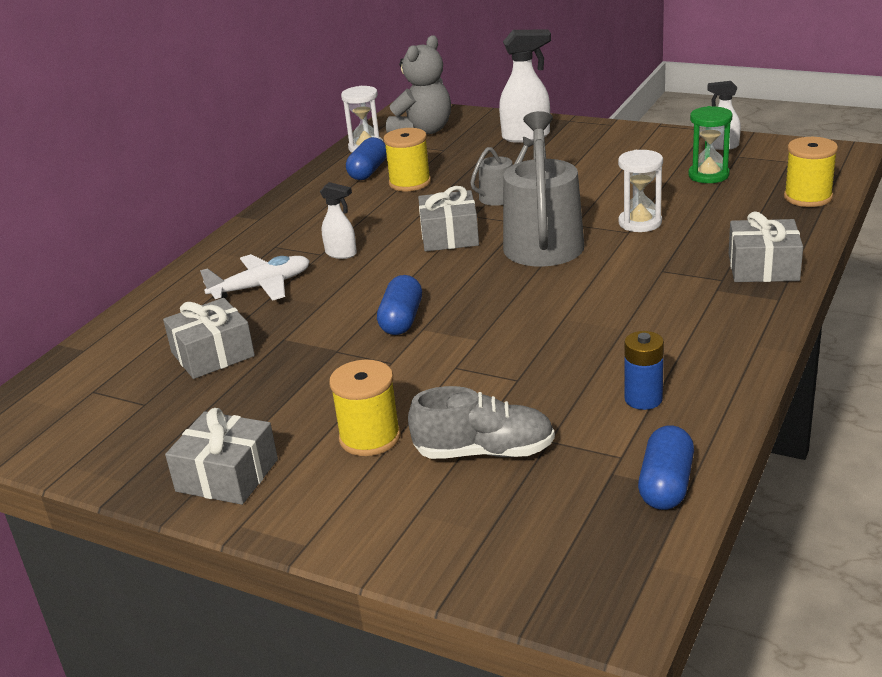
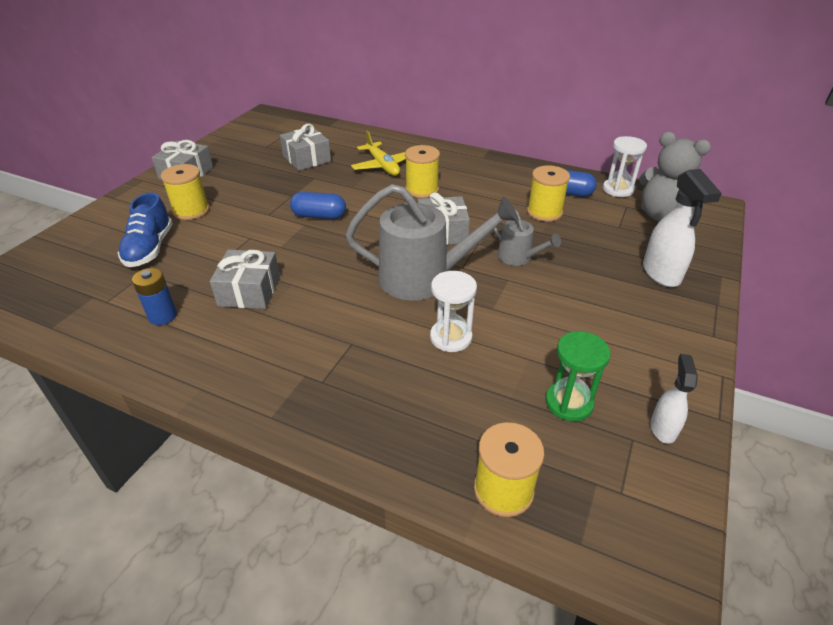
camera: 85 degrees right, 10 degrees up
(262, 286) = (383, 166): white plane -> yellow plane
(341, 254) = (422, 190): white spray bottle -> yellow spool
(484, 452) = (150, 248): grey shoe -> blue shoe
(666, 485) = (63, 318): blue capsule -> none
(763, 267) = (336, 415): grey gift -> grey gift (249, 291)

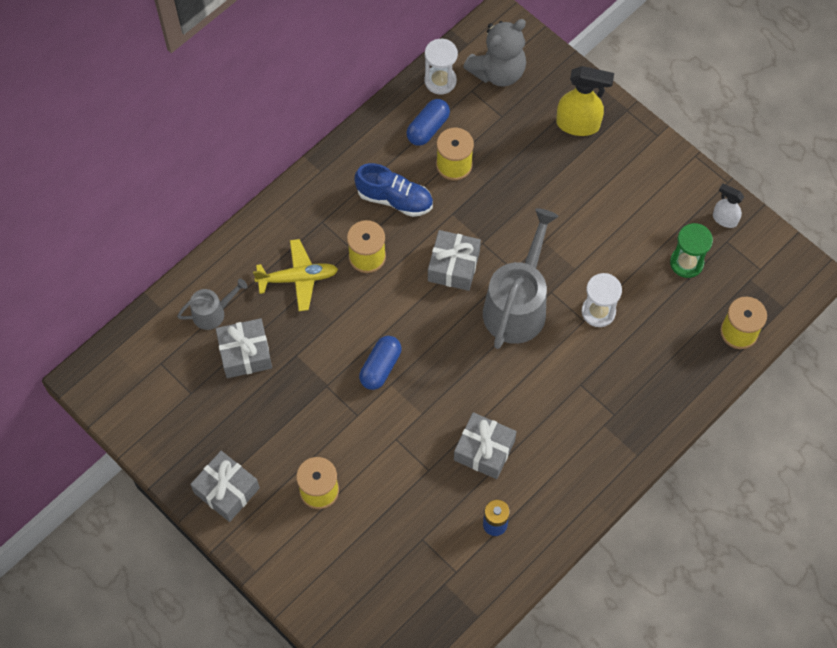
camera: 70 degrees left, 25 degrees up
(150, 248) = (380, 533): blue shoe -> blue shoe (394, 199)
(518, 257) = (516, 220): grey watering can -> grey watering can (212, 313)
(661, 274) = (578, 124): white spray bottle -> yellow spray bottle

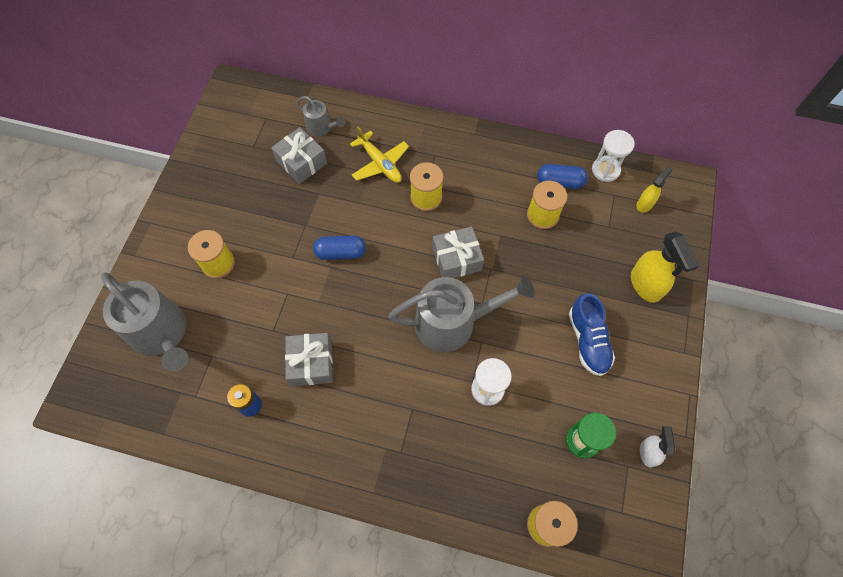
camera: 60 degrees right, 0 degrees up
(226, 490) = (189, 205): grey gift -> none
(368, 577) = (162, 333): none -> grey watering can
(394, 199) = (485, 191): blue shoe -> blue shoe (588, 340)
(498, 72) = (645, 204): grey teddy bear -> yellow spray bottle

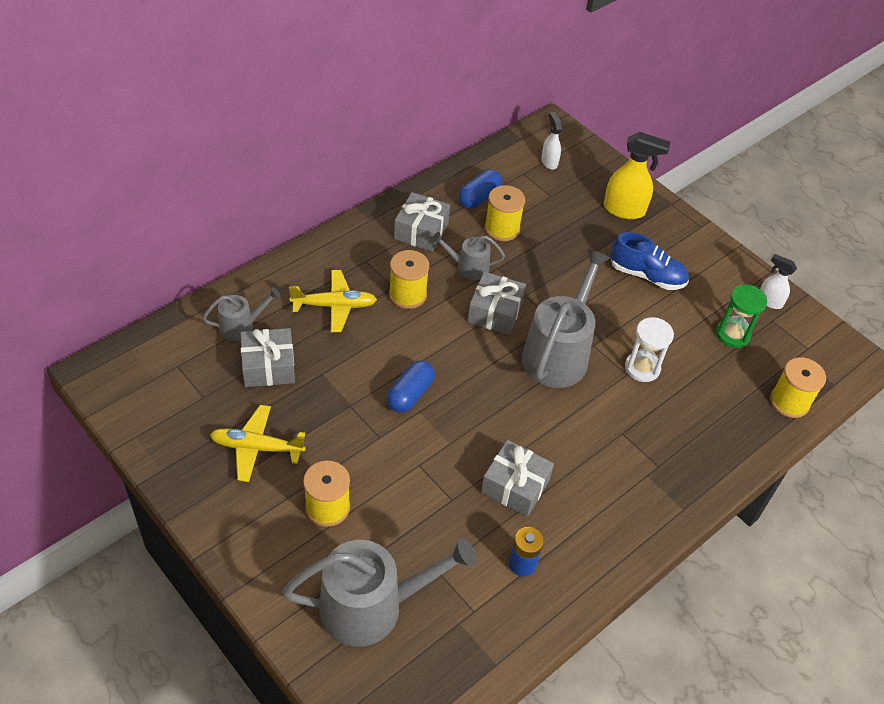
camera: 60 degrees left, 15 degrees down
(235, 197) = (256, 447): none -> yellow plane
(484, 217) = (468, 267): none -> grey watering can
(492, 168) = (421, 231): none -> grey gift
(605, 170) = (494, 163): white hourglass -> none
(645, 204) = (549, 162): yellow spray bottle -> white spray bottle

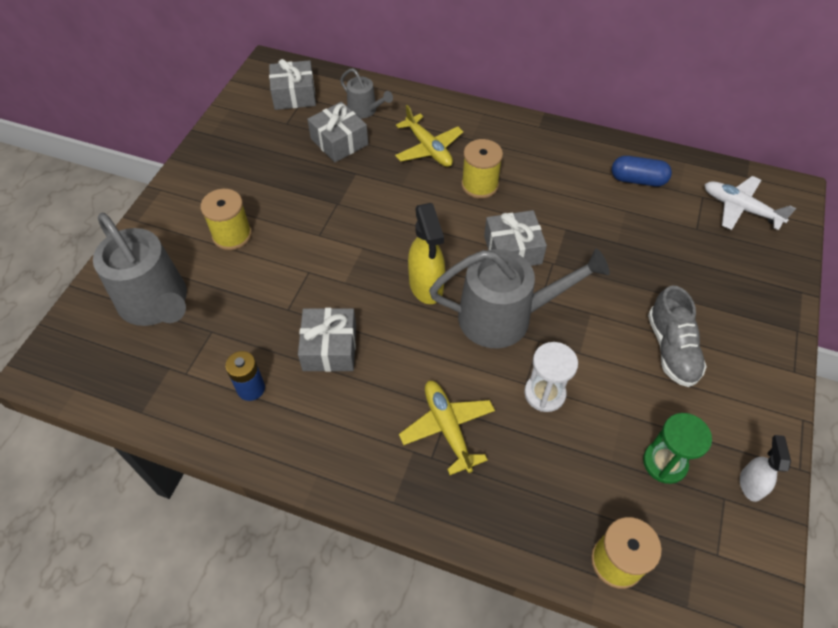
camera: 65 degrees right, 5 degrees up
(256, 447) = (260, 171): yellow plane -> yellow plane (447, 428)
(410, 394) = (375, 234): blue capsule -> none
(421, 231) = (558, 161): grey gift -> grey gift (294, 95)
(468, 267) = (547, 209): grey watering can -> none
(502, 228) = (617, 212): yellow spool -> none
(549, 162) = (740, 208): white spray bottle -> white plane
(624, 210) = (743, 293): yellow spray bottle -> yellow spray bottle (426, 286)
(646, 275) = (671, 349): blue shoe -> grey shoe

